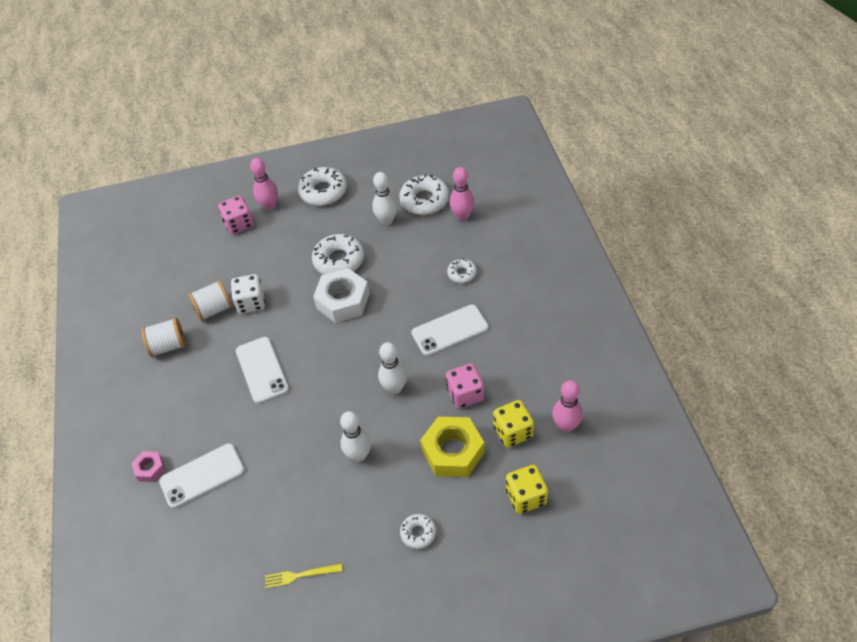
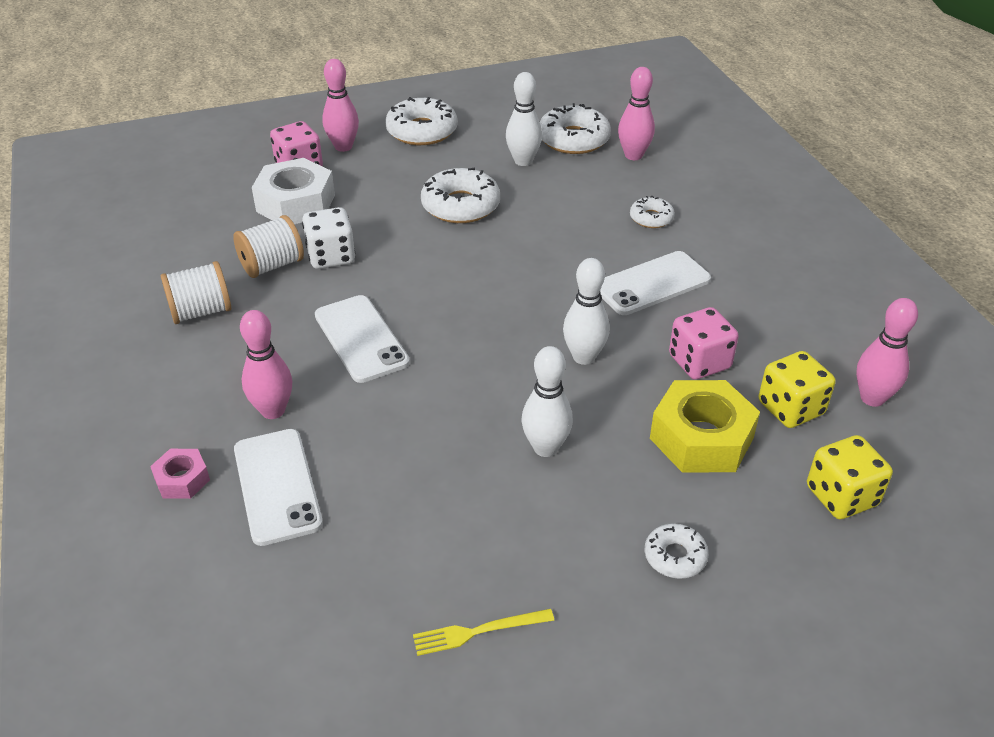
camera: 10 degrees left, 10 degrees down
(202, 475) = (277, 486): white phone -> white phone turned 75 degrees counterclockwise
(204, 422) = (273, 410): none -> pink bowling pin
(343, 301) = (476, 252): white nut -> white nut (296, 203)

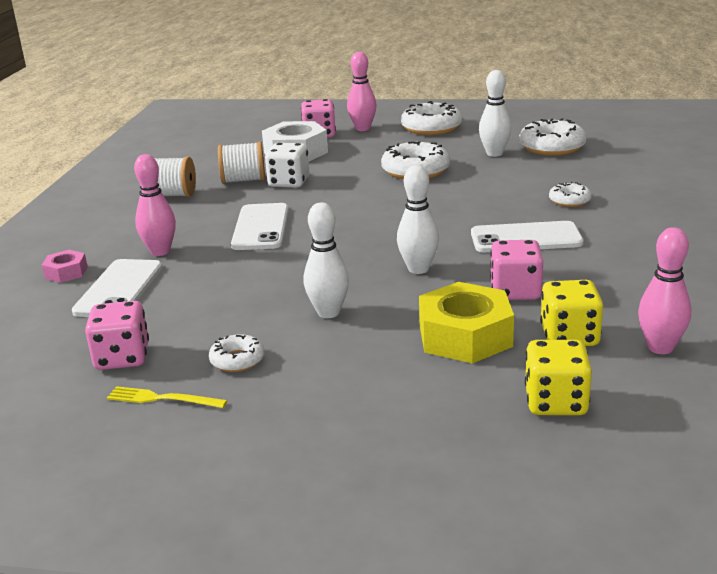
camera: 30 degrees right, 15 degrees down
(379, 589) = (122, 358): none -> pink dice
(633, 155) = (595, 163): pink bowling pin -> none
(675, 556) = (361, 399): white donut -> white donut (237, 360)

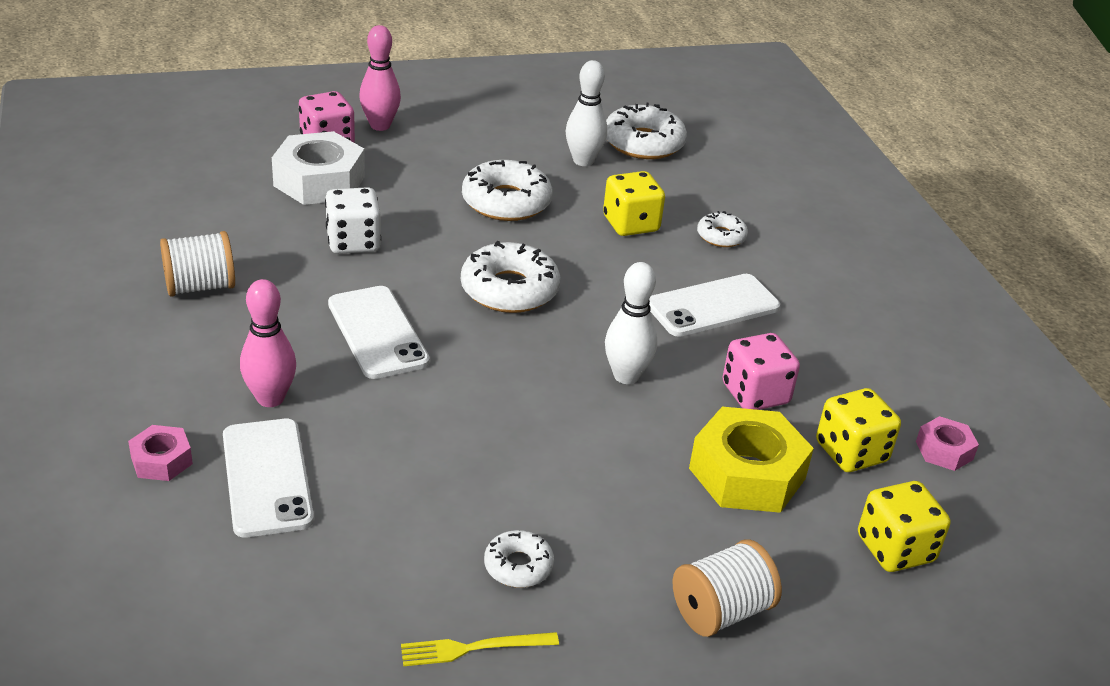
camera: 30 degrees left, 10 degrees up
(122, 358) = (369, 595): pink dice -> none
(243, 180) = (285, 245): white spool -> white spool (720, 611)
(328, 312) = (571, 467): white bowling pin -> none
(431, 127) = (471, 117): white donut -> white donut (509, 289)
(500, 189) = (631, 224): none -> yellow dice
(660, 347) = (944, 450): pink bowling pin -> pink nut

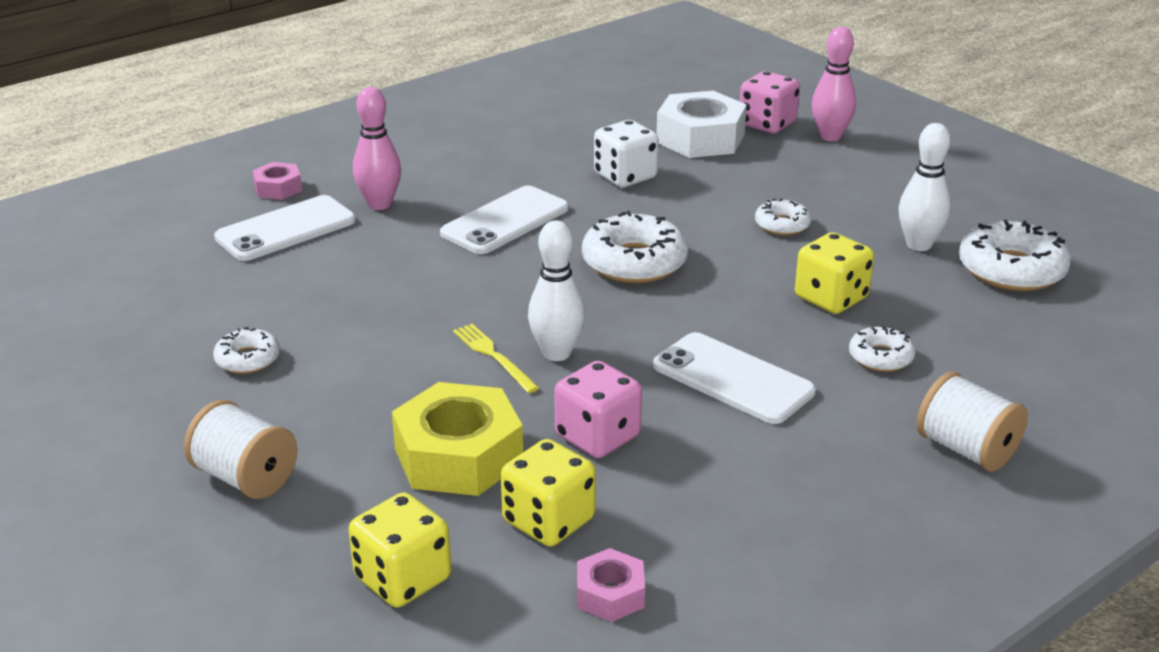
camera: 70 degrees right, 5 degrees down
(200, 286) = (495, 140): white spool -> white spool (966, 450)
(473, 648) = (142, 362): yellow fork -> yellow fork (493, 356)
(506, 202) = (782, 225): white donut -> white donut, size x0.55

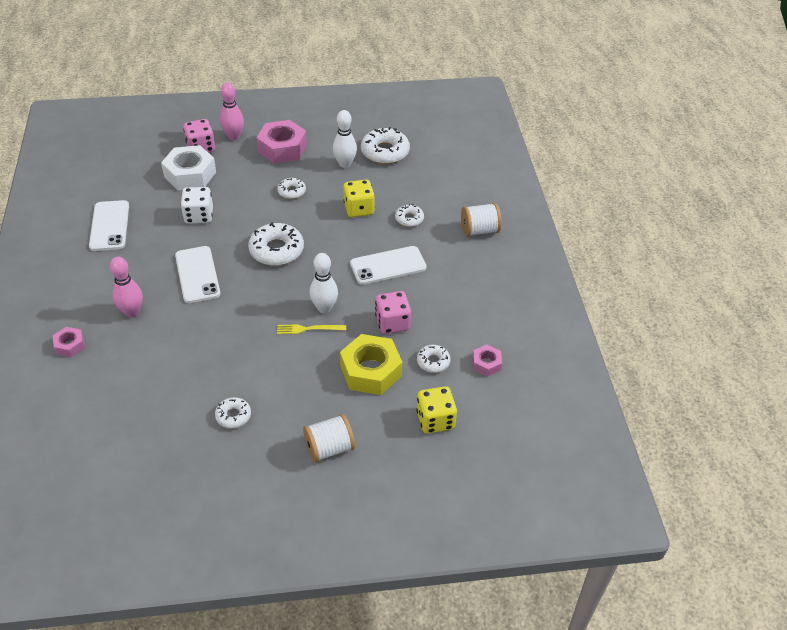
camera: 60 degrees left, 15 degrees up
(286, 229) = (120, 358): white phone -> white phone (109, 226)
(548, 521) = (433, 362): yellow dice -> white donut
(867, 181) = (282, 148): none -> pink nut

